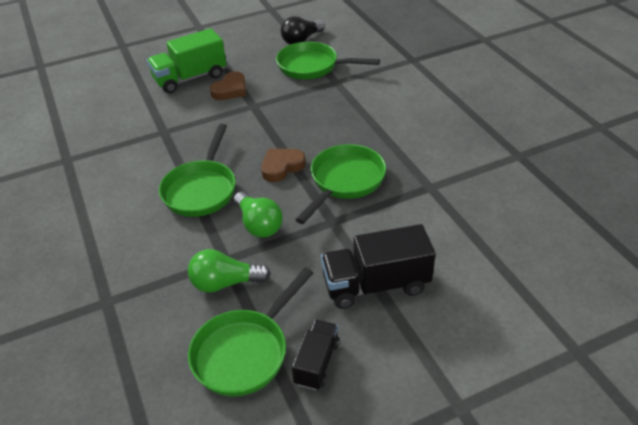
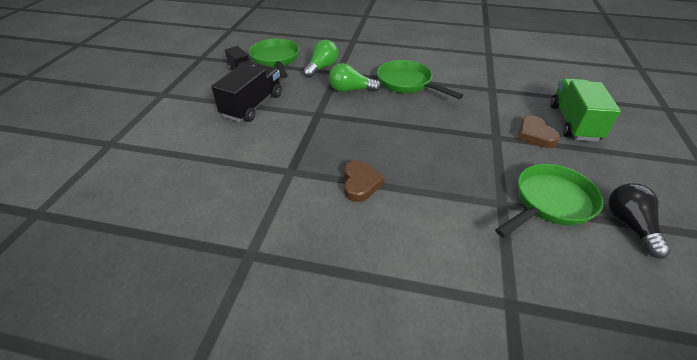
camera: 125 degrees right, 0 degrees up
(282, 167) = (396, 118): brown heart -> brown heart (360, 183)
(344, 181) = (347, 136): green pan -> none

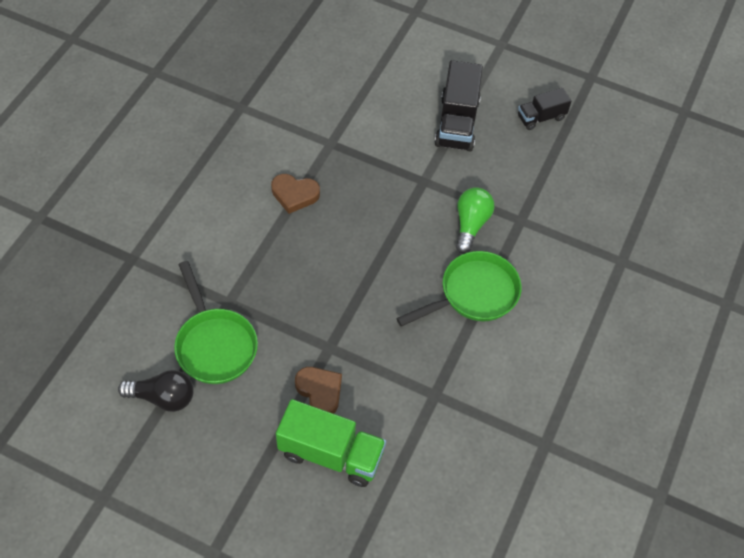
camera: 100 degrees right, 15 degrees up
(253, 106) = (457, 123): black truck -> black truck turned 60 degrees clockwise
(276, 60) = (571, 156): green pan -> none
(322, 67) = (538, 204): green light bulb -> none
(535, 135) = (320, 392): brown heart -> brown heart turned 60 degrees clockwise

